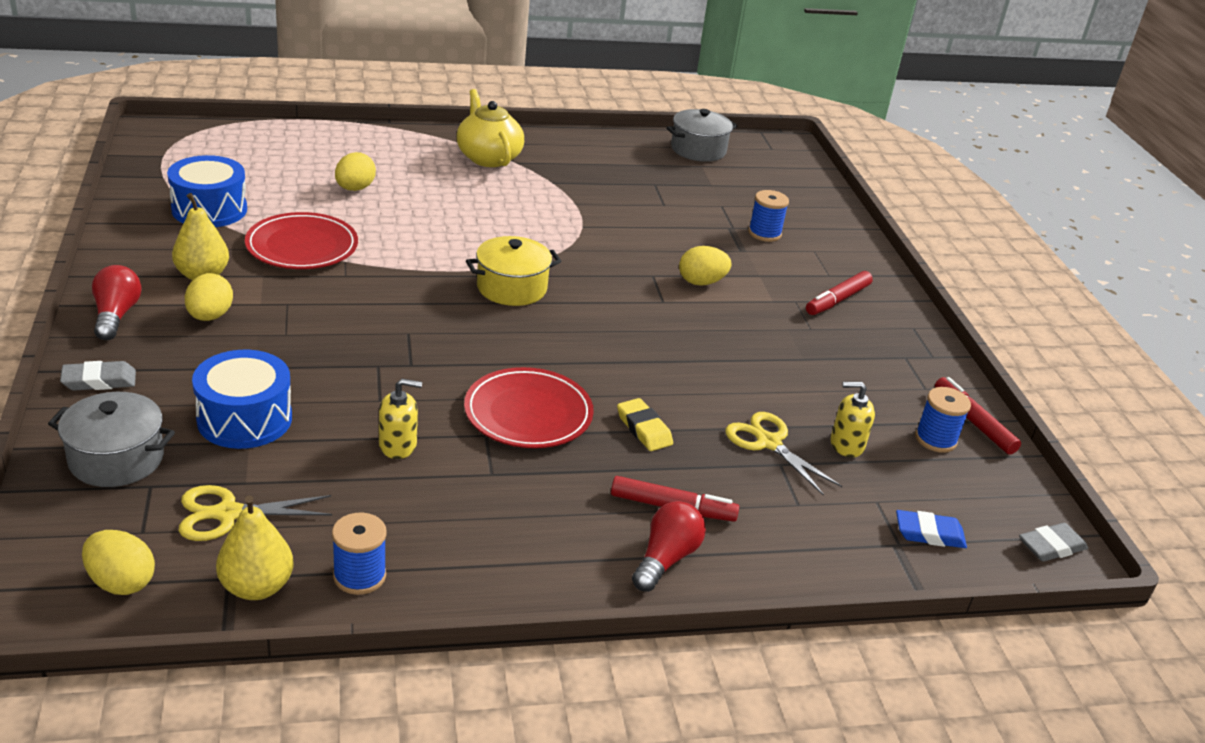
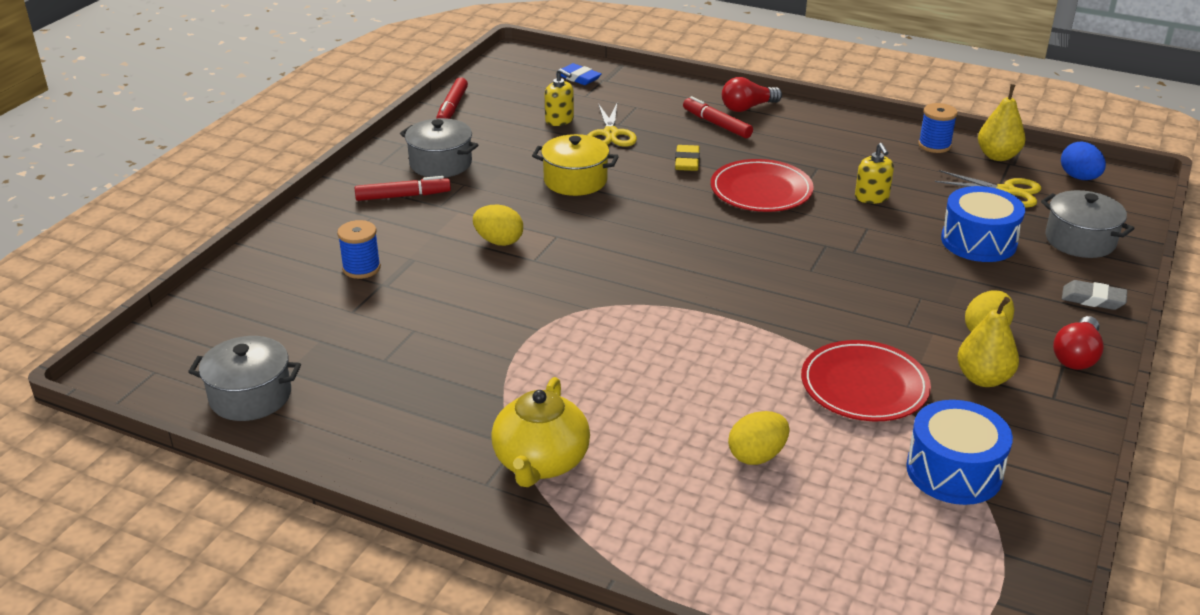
camera: 140 degrees left, 0 degrees up
(121, 582) = (1079, 177): yellow egg -> blue egg
(398, 445) = (871, 197): yellow soap dispenser -> yellow soap dispenser turned 135 degrees counterclockwise
(511, 288) = (682, 283): yellow pot -> yellow pot (575, 181)
(864, 344) = (440, 163): none -> grey pot
(935, 439) = (495, 107): blue spool -> none
(1051, 546) = (518, 57): grey eraser -> none

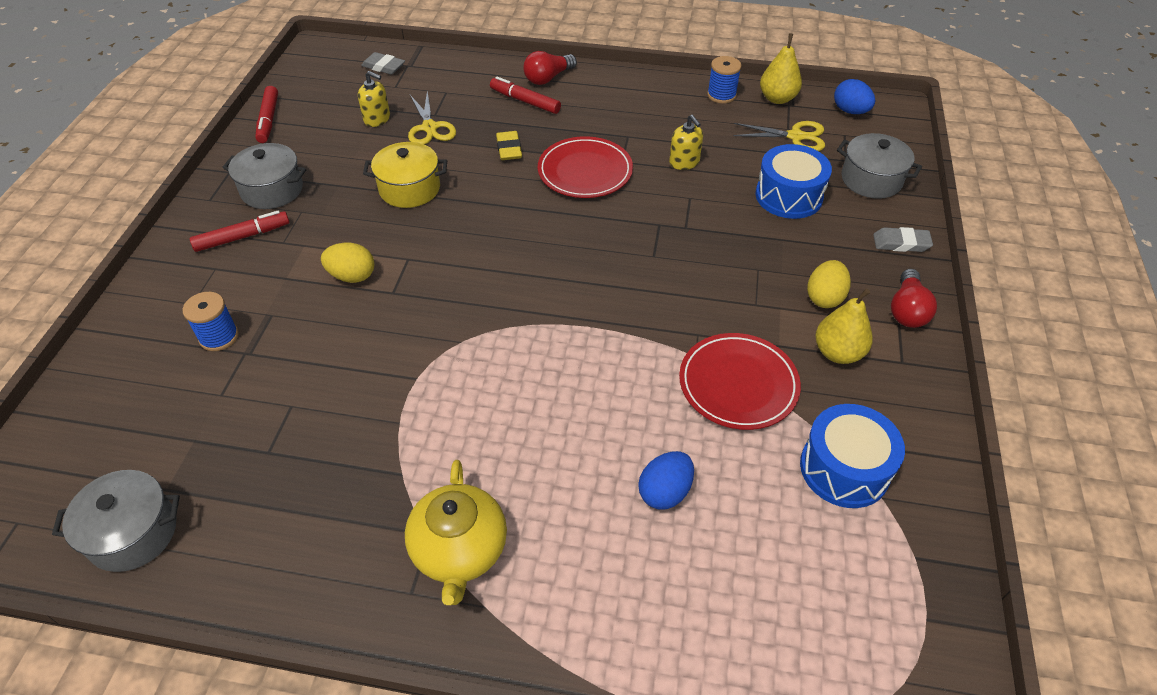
camera: 15 degrees left, 15 degrees up
(578, 78) = (383, 67): blue eraser -> grey eraser
(757, 456) = (665, 492): yellow egg -> blue egg

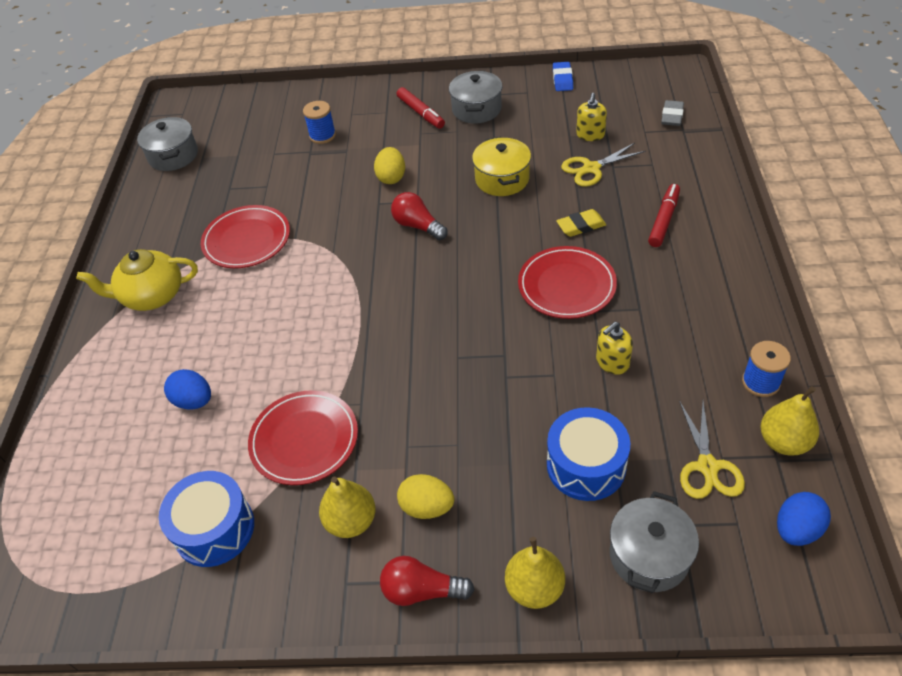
camera: 85 degrees right, 0 degrees up
(268, 120) = (562, 79): red marker -> blue eraser
(395, 431) = (247, 240): none -> red plate
(548, 78) = (714, 228): red light bulb -> red light bulb (418, 226)
(901, 243) = (534, 588): grey eraser -> yellow pear

